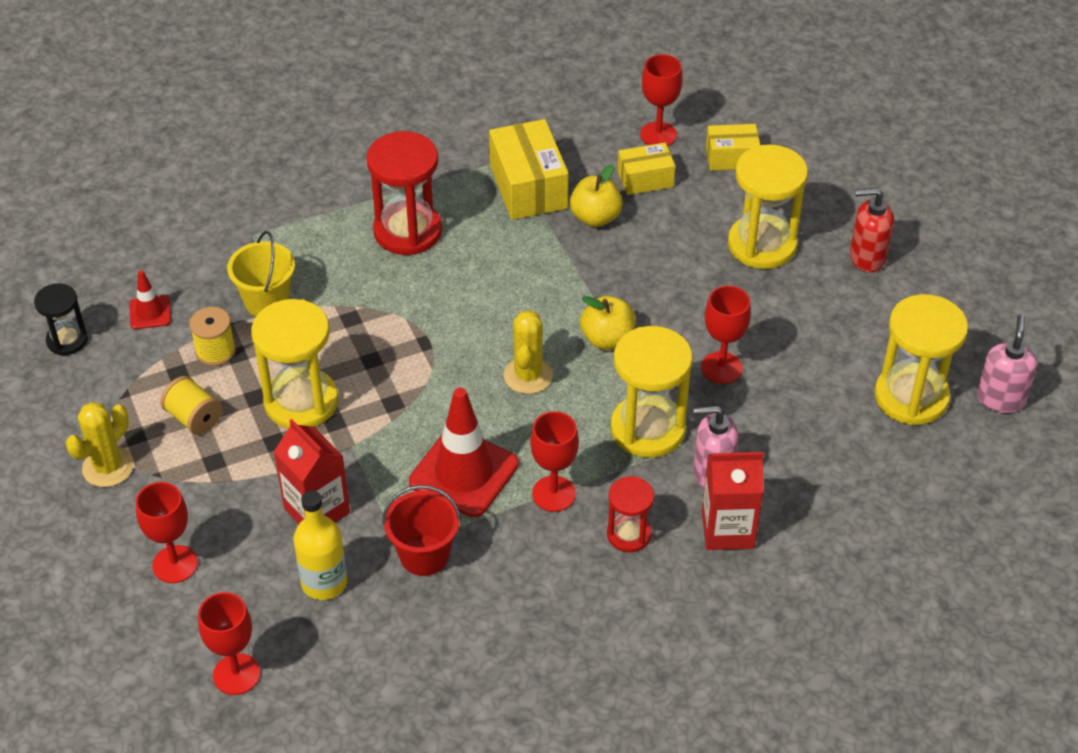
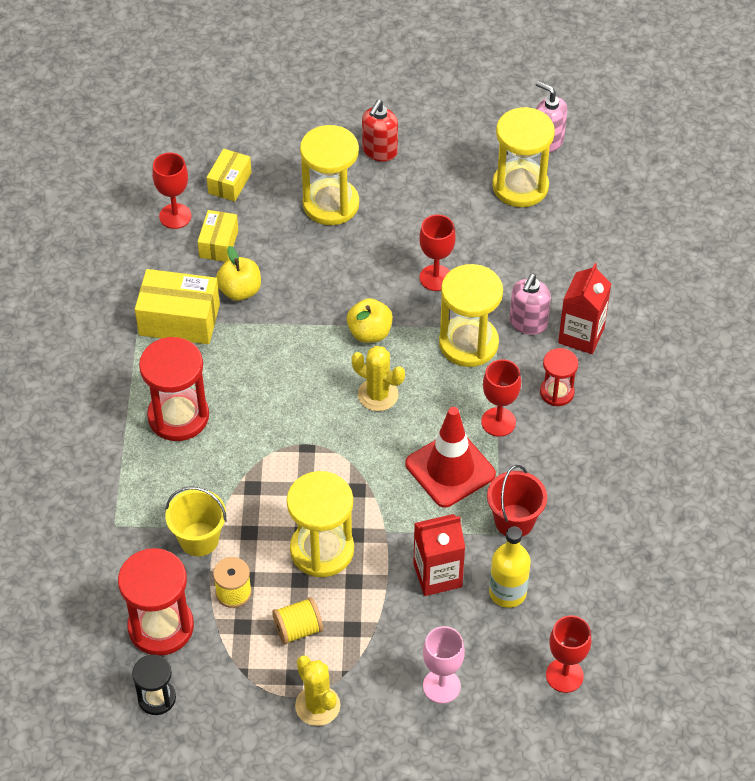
camera: 65 degrees left, 5 degrees up
(150, 312) = (161, 627): red traffic cone -> red hourglass
(175, 564) = (441, 686): red goblet -> pink goblet

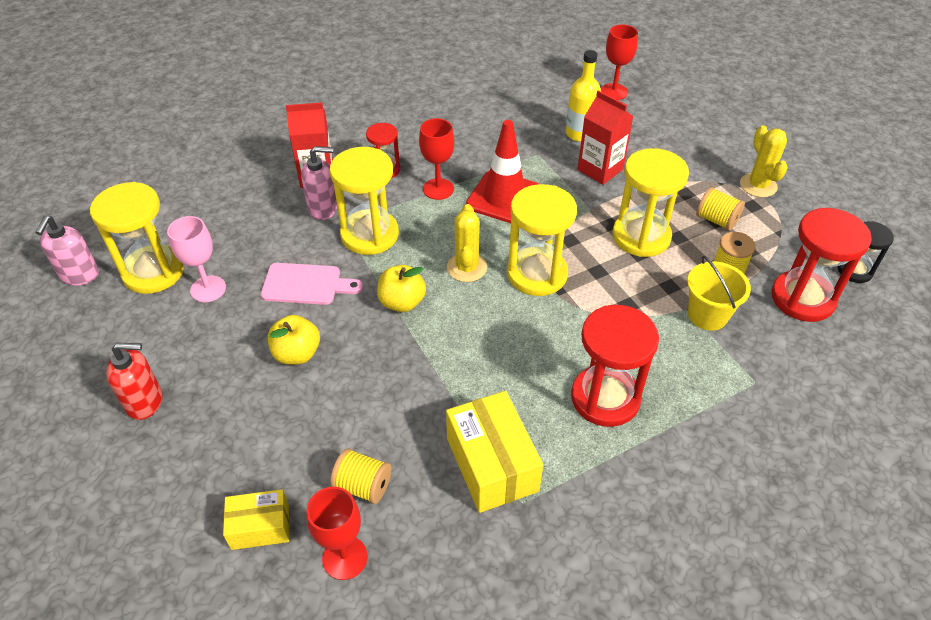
camera: 120 degrees left, 5 degrees down
(218, 244) = (363, 485): yellow box -> yellow spool
(240, 290) = (417, 429): yellow apple -> yellow apple (297, 353)
(317, 706) = (758, 185): yellow cactus -> yellow cactus turned 45 degrees counterclockwise
(331, 204) = (248, 409): yellow hourglass -> yellow hourglass (537, 274)
(435, 278) = (306, 284): red goblet -> pink cutting board
(441, 686) = (678, 137): pink goblet -> pink goblet (208, 289)
(514, 521) = (520, 150): red bucket -> none

